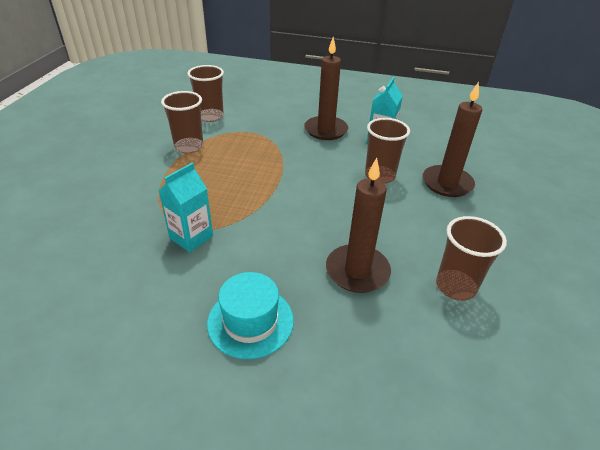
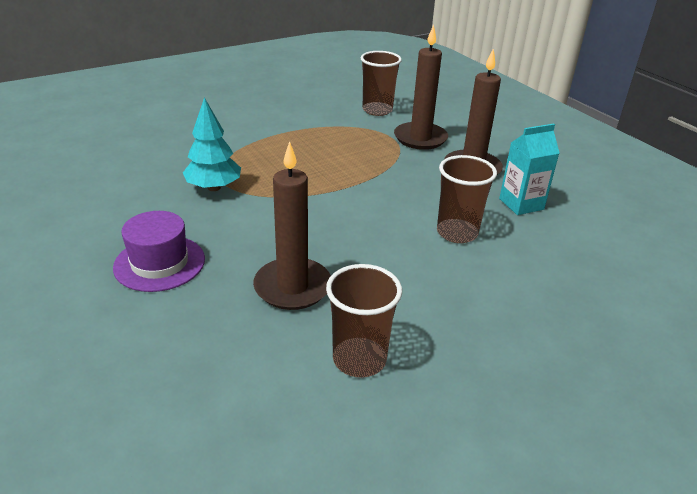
camera: 45 degrees right, 5 degrees down
(189, 147) = (319, 125): brown cup -> none
(191, 237) = (214, 187): turquoise carton -> turquoise tree
(250, 321) = (159, 263): turquoise hat -> purple hat
(447, 183) = (526, 280): brown candle -> brown candle (420, 138)

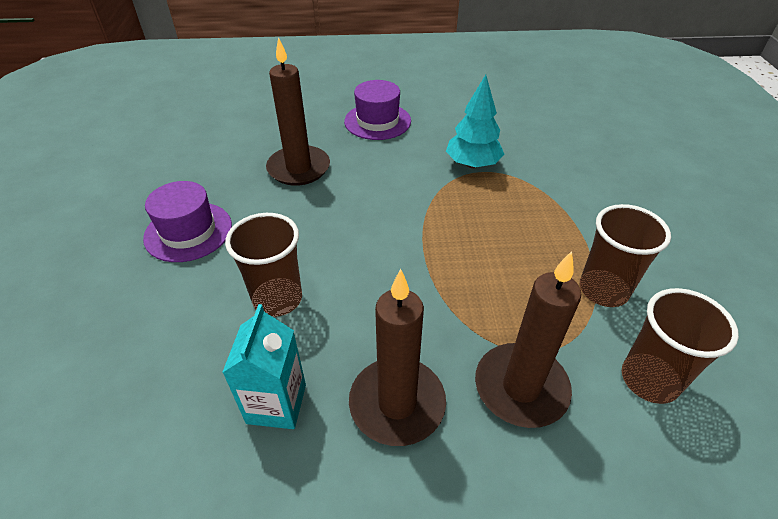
camera: 120 degrees right, 10 degrees up
(359, 359) = (203, 174): brown cup -> brown cup (603, 290)
(447, 317) = (188, 231): none -> purple hat

